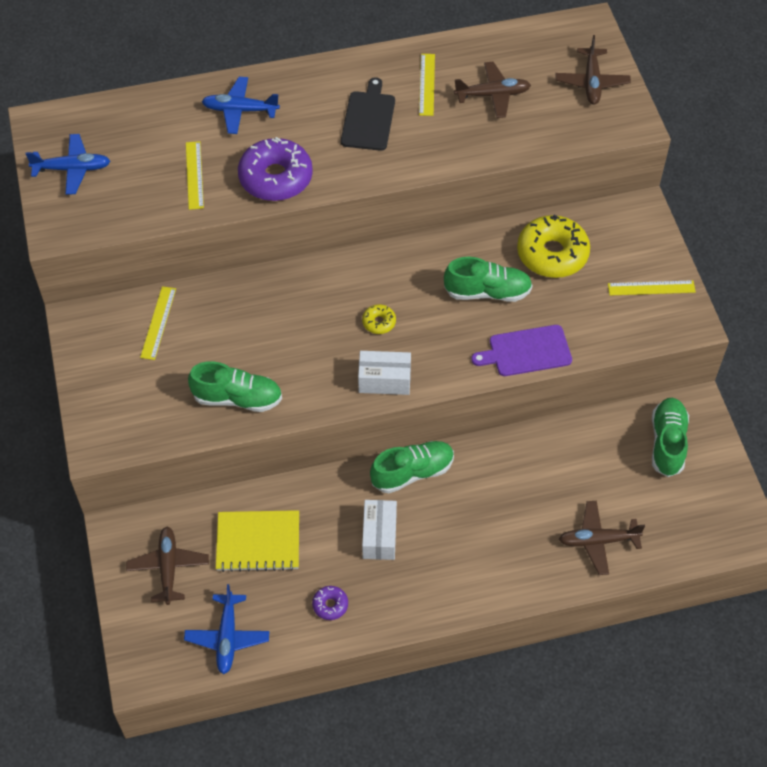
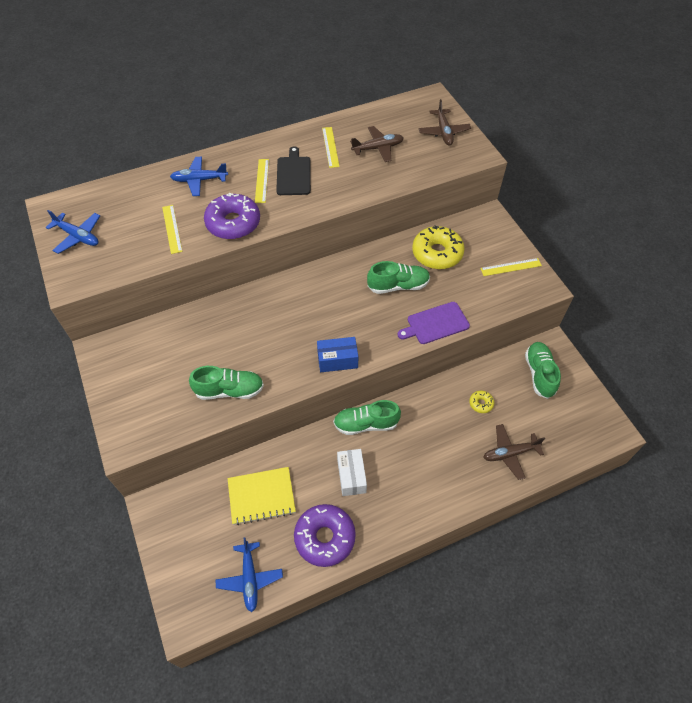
camera: 10 degrees left, 0 degrees up
(72, 169) = (78, 236): blue plane -> blue plane turned 45 degrees clockwise
(158, 322) = (161, 342): yellow ruler -> yellow ruler (262, 180)
(168, 567) = (195, 528): brown plane -> none
(330, 605) = (325, 537): purple donut -> purple donut, size x2.20
(379, 322) = (325, 318): yellow donut -> yellow donut (481, 403)
(384, 380) = (337, 360): white box -> blue box
(412, 472) = (366, 424): green shoe -> green shoe turned 150 degrees counterclockwise

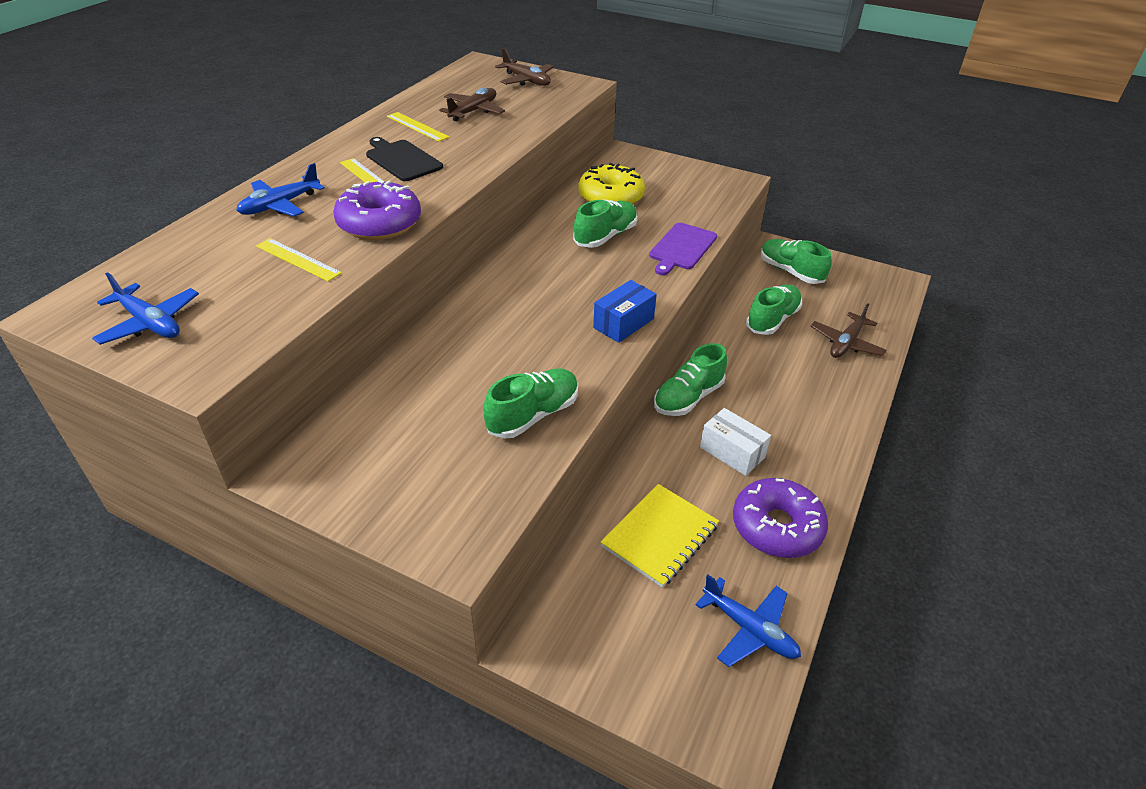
camera: 40 degrees left, 15 degrees down
(78, 236) = (150, 323): blue plane -> blue plane turned 45 degrees clockwise
(481, 403) = (772, 320): yellow donut -> green shoe
(511, 267) = (692, 179): yellow ruler -> none

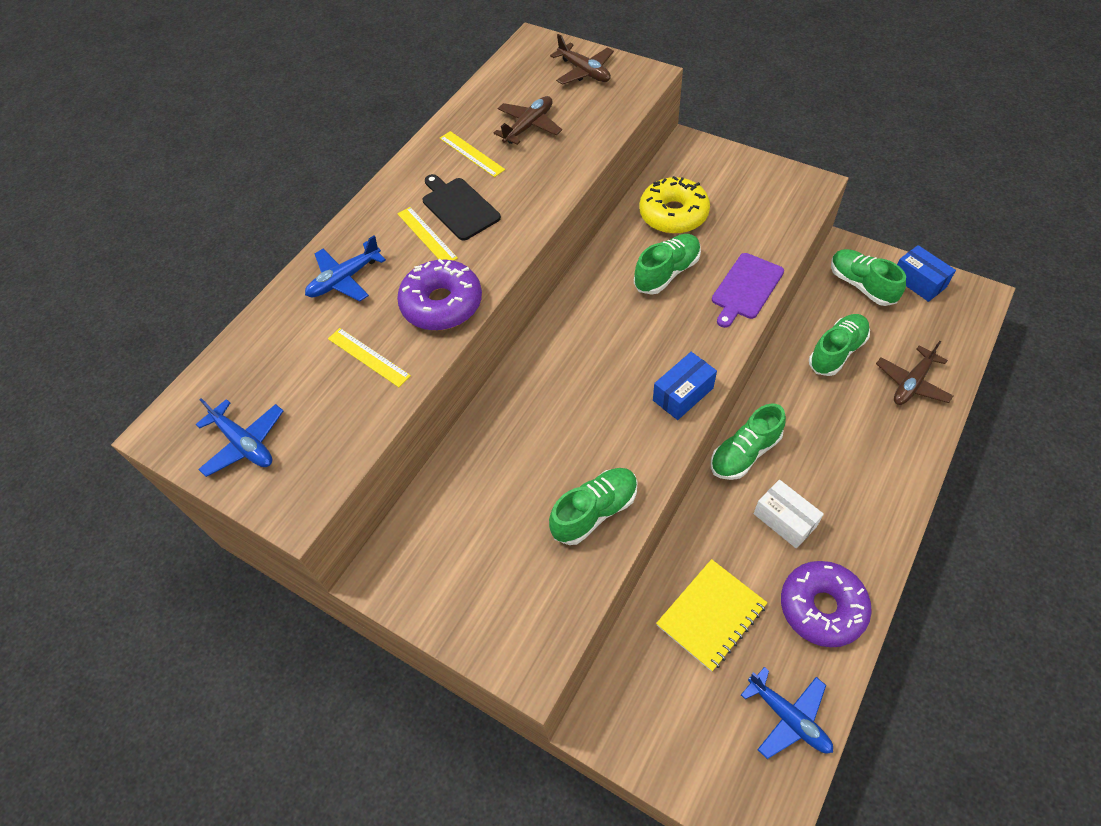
camera: 10 degrees right, 15 degrees up
(843, 270) = (918, 282): none -> blue box

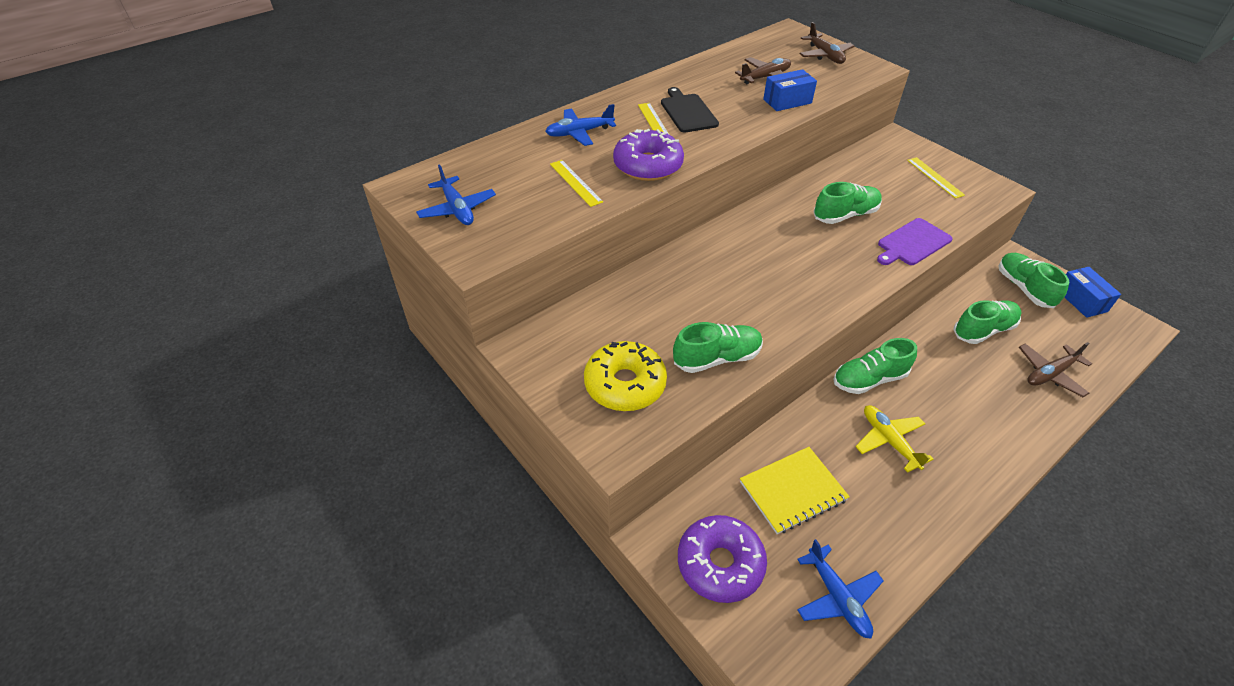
camera: 15 degrees right, 10 degrees down
(471, 154) = (712, 83): yellow ruler -> yellow ruler (935, 177)
(673, 214) = (866, 178): yellow donut -> yellow donut (625, 384)
(683, 394) = (827, 300): blue box -> blue box (787, 101)
(784, 520) = (889, 441): white box -> yellow plane
(822, 607) = (901, 520): purple donut -> purple donut (720, 564)

